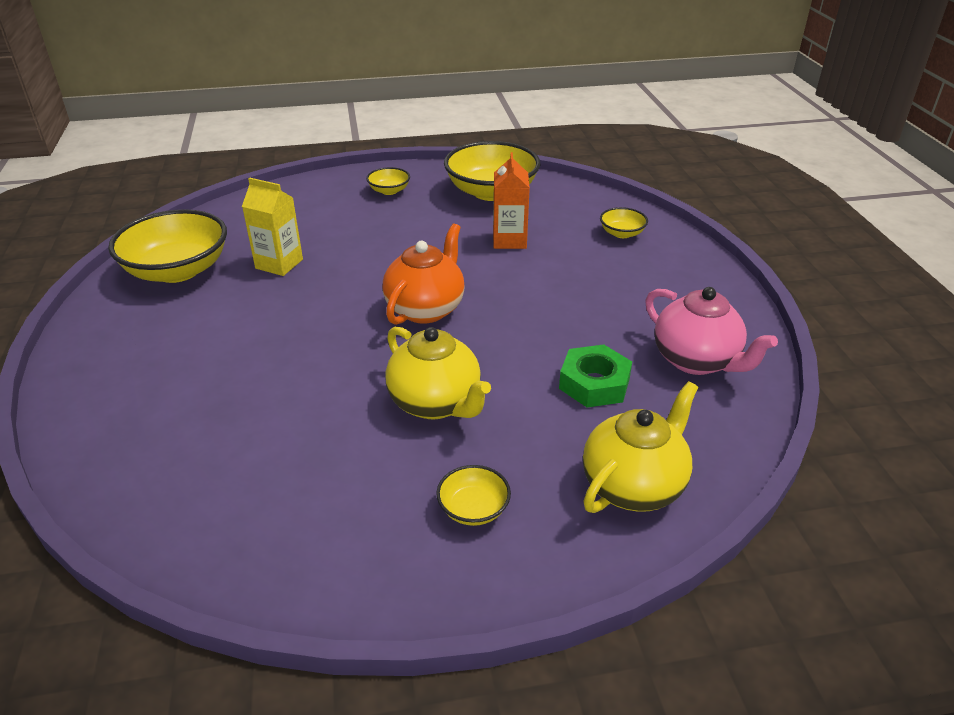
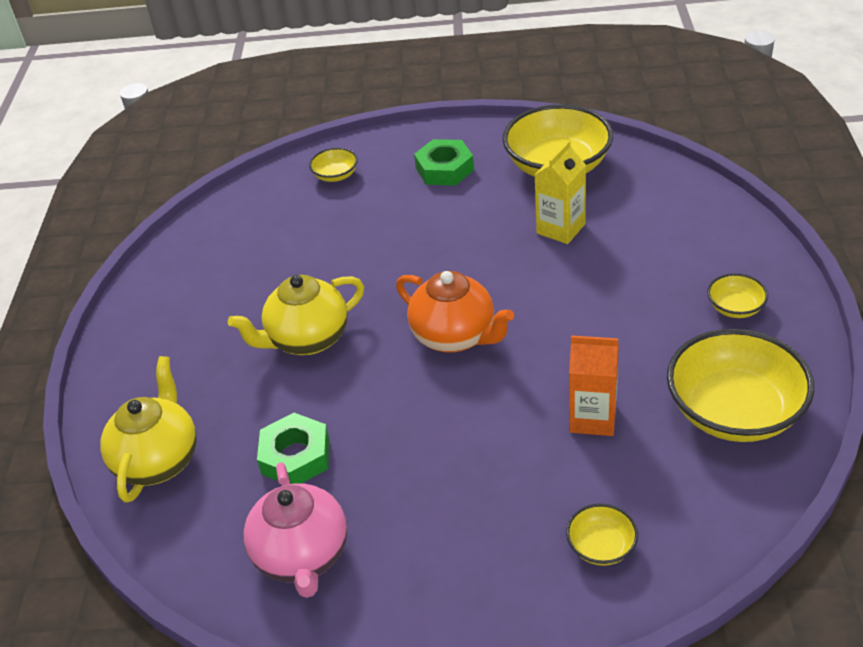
camera: 105 degrees right, 5 degrees up
(151, 341) = (444, 169): none -> green nut
(473, 509) = (180, 356): yellow bowl -> yellow bowl (335, 175)
(633, 485) = (158, 460): yellow teapot -> yellow teapot turned 135 degrees counterclockwise
(696, 360) = (302, 556): pink teapot -> pink teapot turned 75 degrees counterclockwise

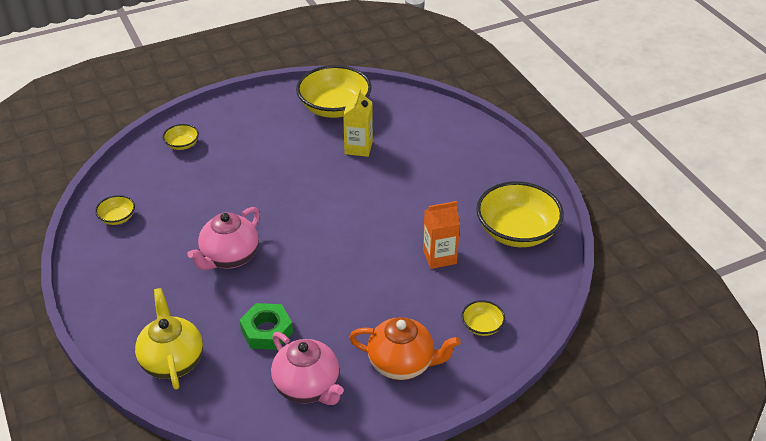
camera: 30 degrees left, 0 degrees up
(307, 339) = (229, 257): yellow teapot -> pink teapot
(444, 169) = (258, 124): green nut -> none
(455, 336) = (328, 230): orange teapot -> orange teapot (402, 363)
(735, 308) = (488, 172): yellow bowl -> yellow bowl (117, 218)

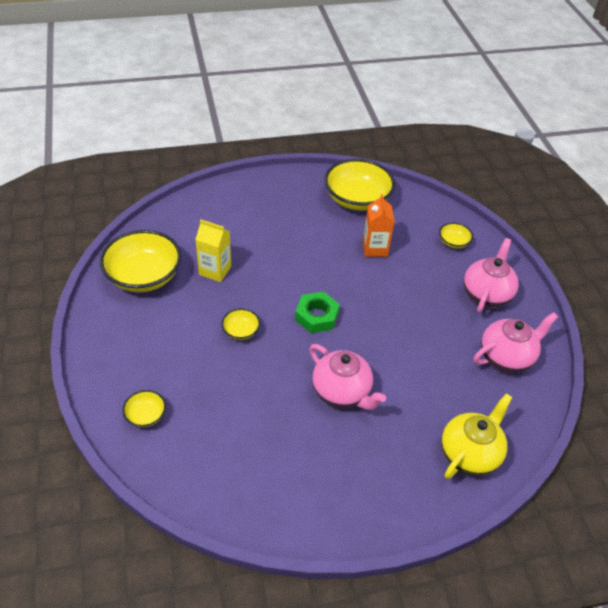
camera: 80 degrees left, 5 degrees up
(117, 218) = (253, 491): yellow bowl -> yellow bowl (241, 331)
(172, 361) = (470, 454): yellow teapot -> yellow teapot turned 135 degrees clockwise
(266, 331) = (441, 376): green nut -> green nut (316, 316)
(402, 363) = (486, 294): orange teapot -> pink teapot

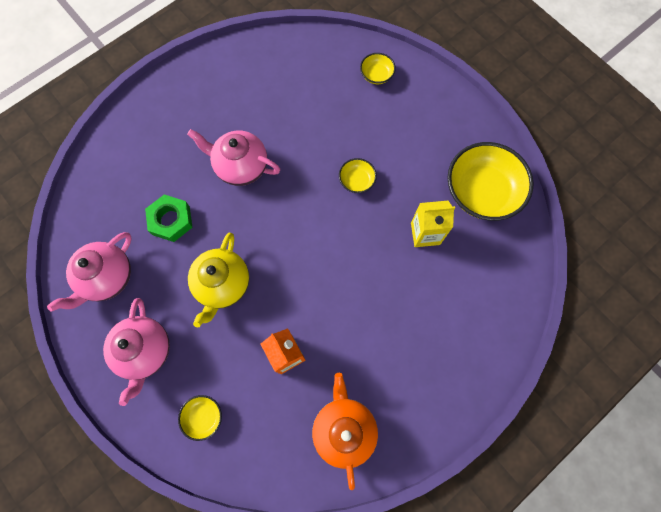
camera: 155 degrees right, 25 degrees up
(316, 316) = (301, 231): green nut -> green nut (171, 220)
(357, 199) = (344, 429): yellow bowl -> orange teapot
(470, 454) = (118, 165): yellow teapot -> yellow teapot (222, 285)

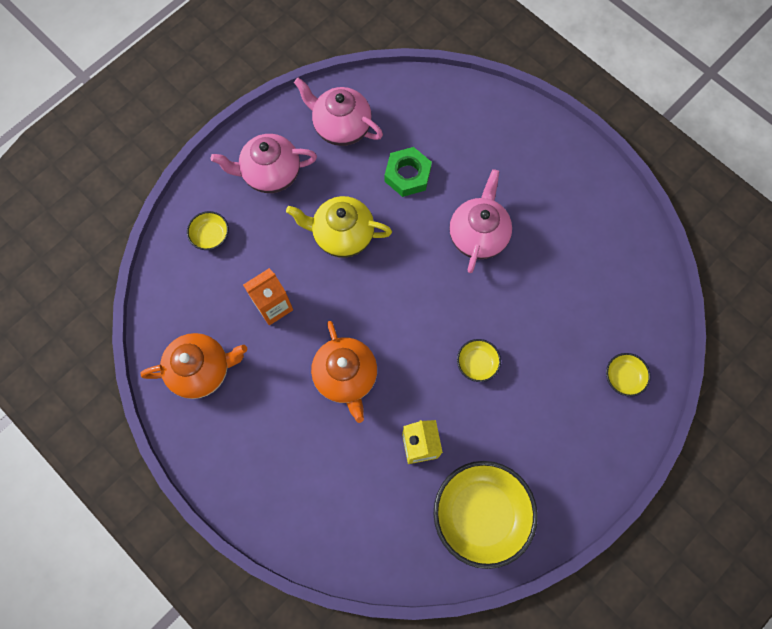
camera: 85 degrees right, 0 degrees up
(360, 291) = (346, 376): none -> orange teapot

